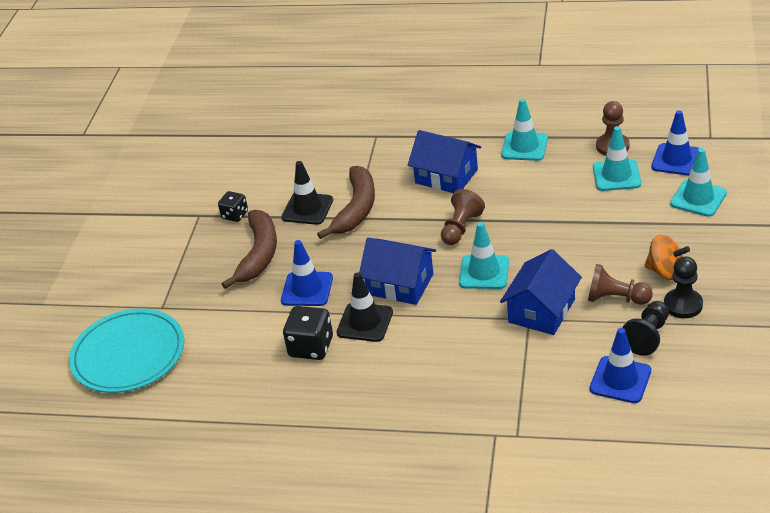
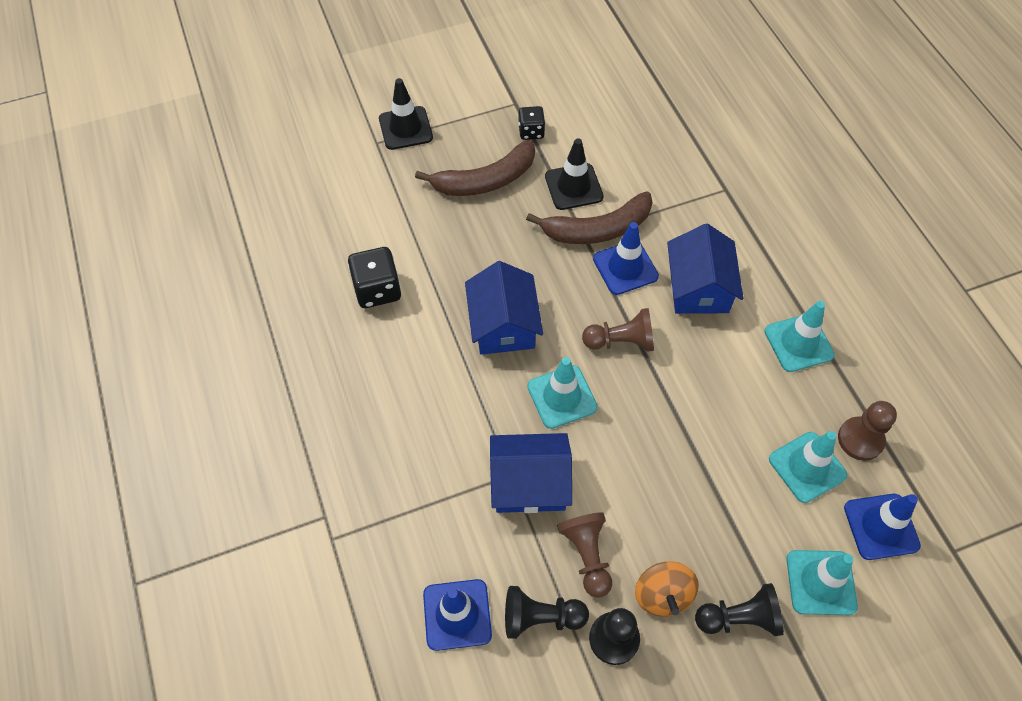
camera: 55 degrees right, 20 degrees up
(128, 354) = (306, 150): turquoise plate -> none
(307, 289) = (456, 246): blue traffic cone -> blue traffic cone (625, 267)
(365, 322) = (432, 320): black traffic cone -> black traffic cone (405, 128)
(701, 242) = (739, 618): none -> black pawn

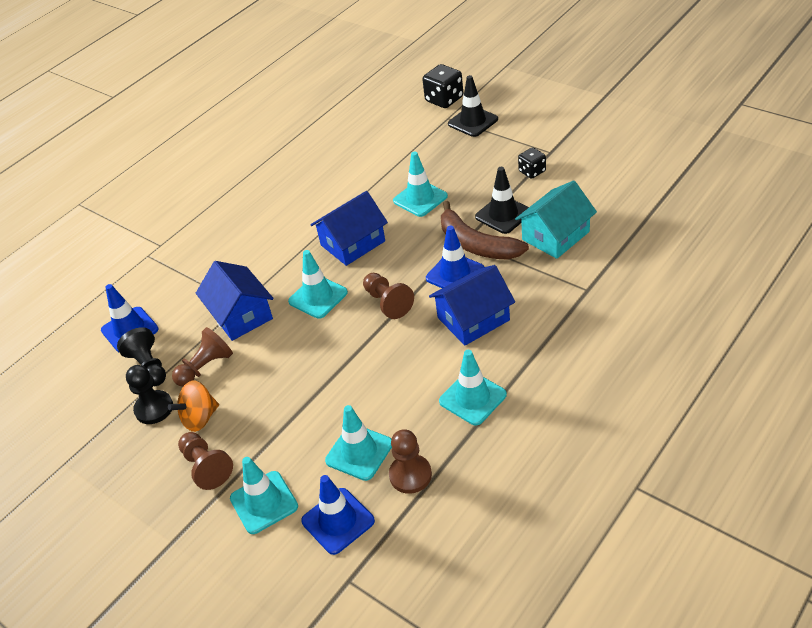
camera: 65 degrees right, 15 degrees down
(377, 290) = (332, 180): black dice -> black dice (444, 99)
(485, 180) = (465, 175): brown banana -> none
(486, 234) = (420, 199): none -> turquoise traffic cone
(637, 168) = (555, 236): none -> turquoise house
(739, 618) = (206, 467): black pawn -> brown pawn

